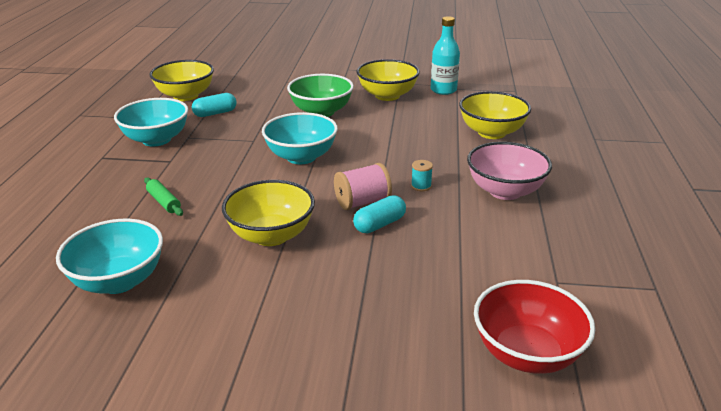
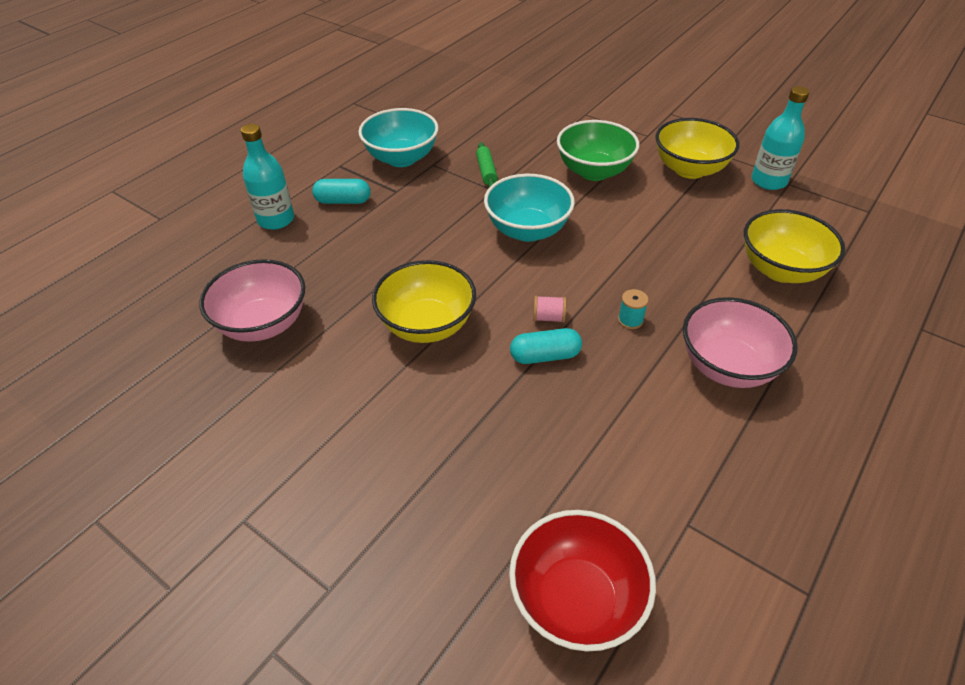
camera: 30 degrees right, 15 degrees up
(69, 208) = (276, 220): none -> turquoise bottle
(119, 281) = (263, 324): turquoise bowl -> pink bowl
(164, 202) = (358, 243): green rolling pin -> green rolling pin (486, 171)
(185, 96) = (467, 105): yellow bowl -> none
(215, 113) = (480, 139): turquoise capsule -> turquoise capsule (343, 201)
(362, 202) = (548, 317): pink spool -> pink spool, size x0.56

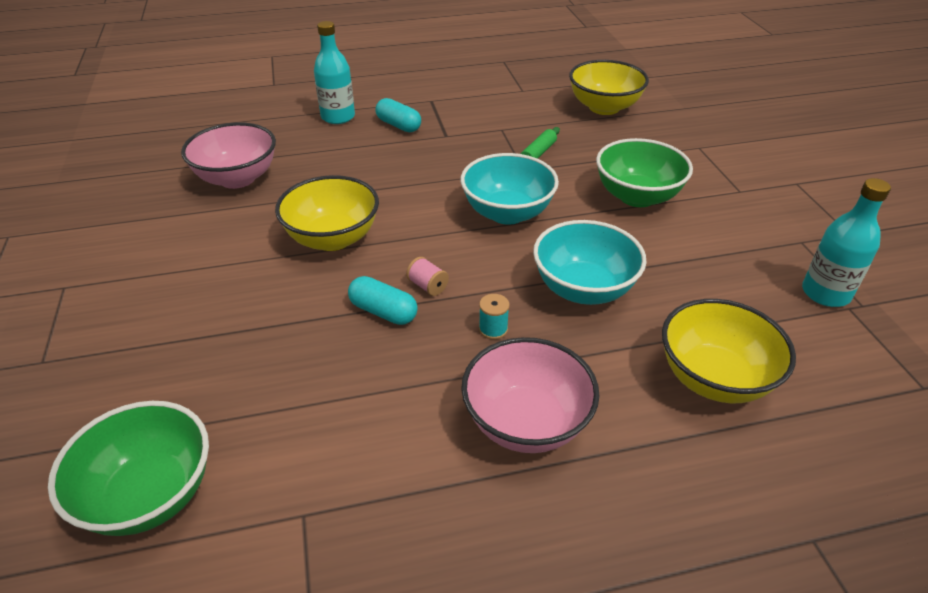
camera: 40 degrees right, 5 degrees down
(401, 158) = (483, 114): turquoise bowl -> turquoise bowl (583, 289)
(576, 600) = (150, 495): red bowl -> green bowl
(689, 169) = (743, 240): yellow bowl -> yellow bowl (604, 107)

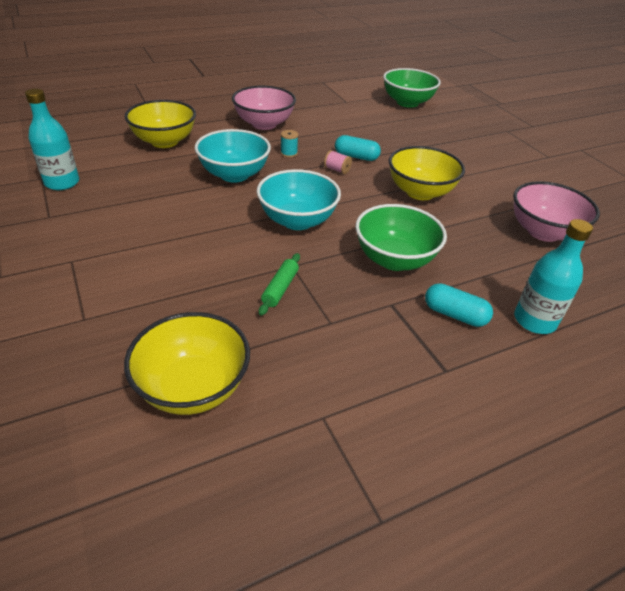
camera: 165 degrees right, 0 degrees up
(637, 196) = (180, 245): green bowl -> green bowl (394, 259)

